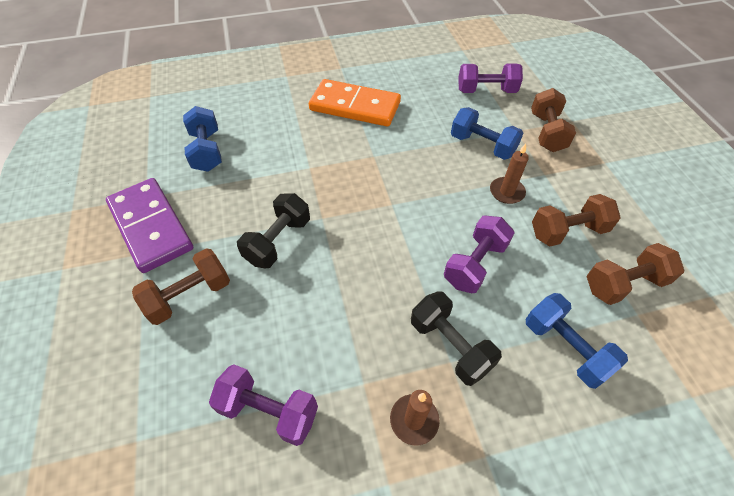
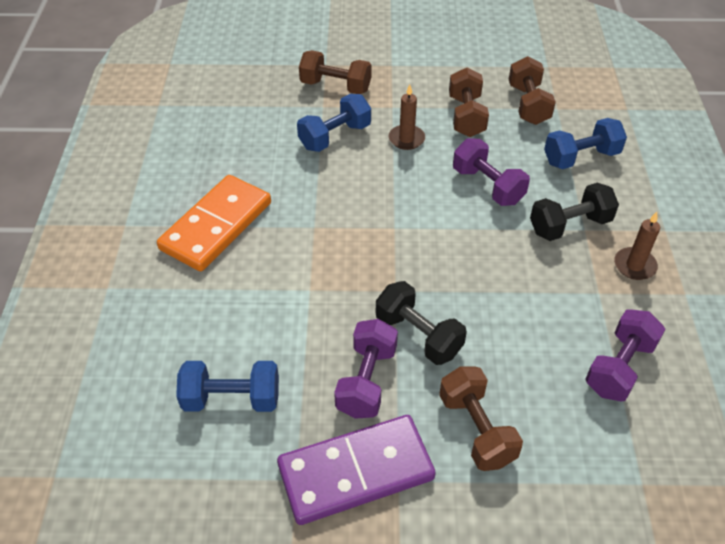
camera: 75 degrees left, 5 degrees down
(486, 91) = (248, 108): purple dumbbell -> purple dumbbell (367, 381)

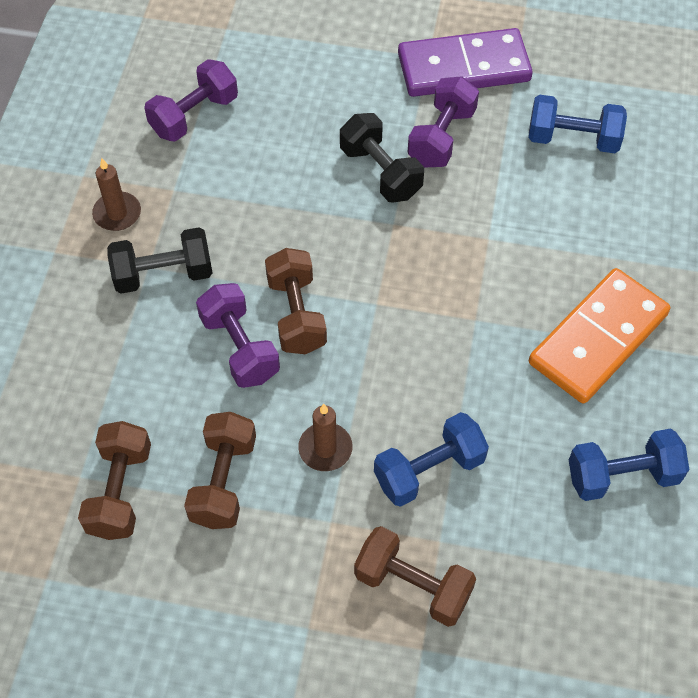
camera: 170 degrees left, 10 degrees up
(476, 429) = (350, 84): brown dumbbell -> brown dumbbell (296, 314)
(581, 157) = (95, 375): blue dumbbell -> blue dumbbell (622, 475)

